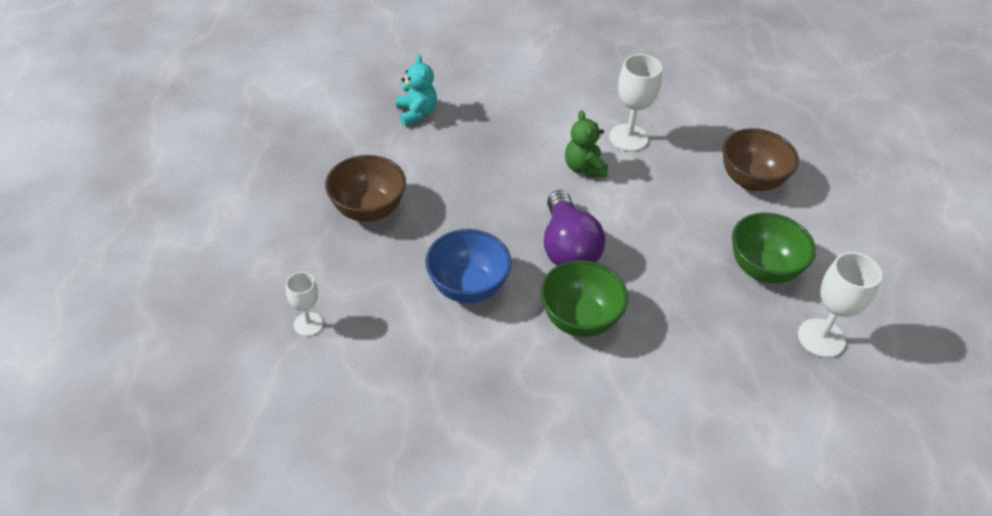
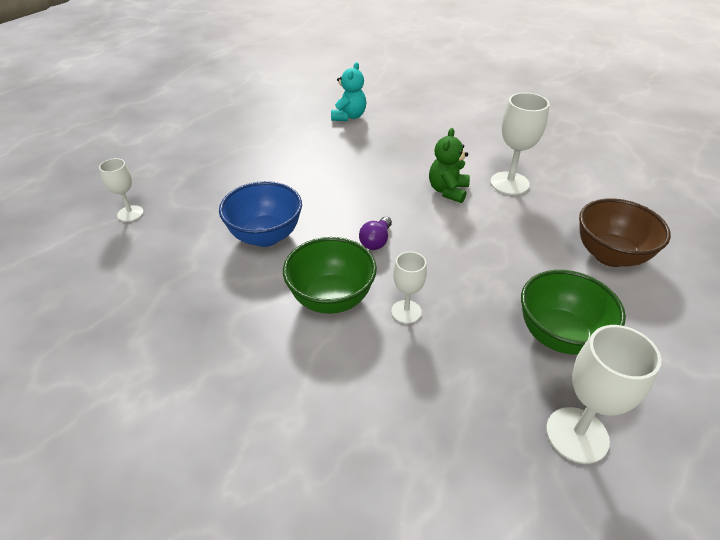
camera: 35 degrees right, 5 degrees down
(368, 209) = (251, 160): brown bowl -> none
(568, 248) = (376, 241): purple light bulb -> purple light bulb, size x0.48
(645, 302) = (406, 311): none -> white goblet

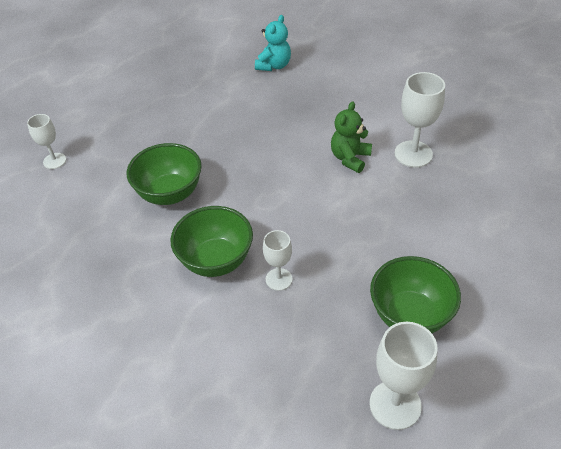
camera: 10 degrees right, 5 degrees up
(265, 236) = (170, 193): blue bowl -> green bowl
(376, 241) = (268, 207): purple light bulb -> none
(610, 255) = (486, 240): brown bowl -> none

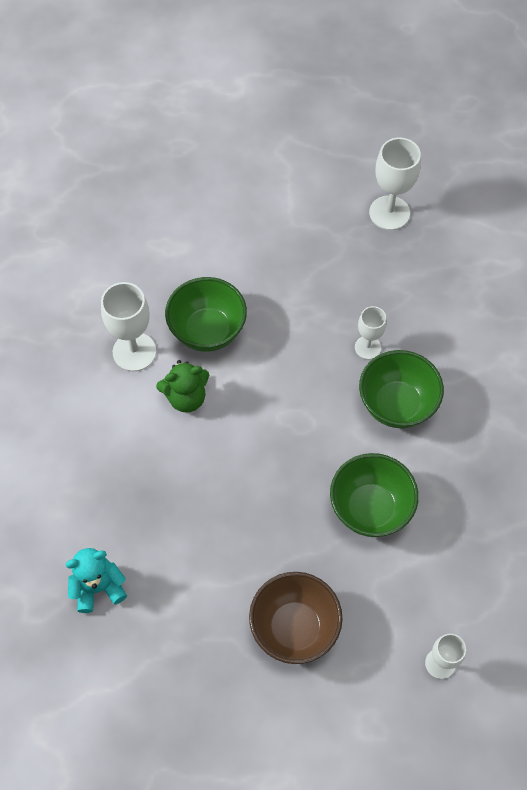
camera: 135 degrees left, 15 degrees up
(155, 119) = (294, 627): none -> brown bowl
(410, 315) = (314, 246): green bowl -> green bowl (207, 331)

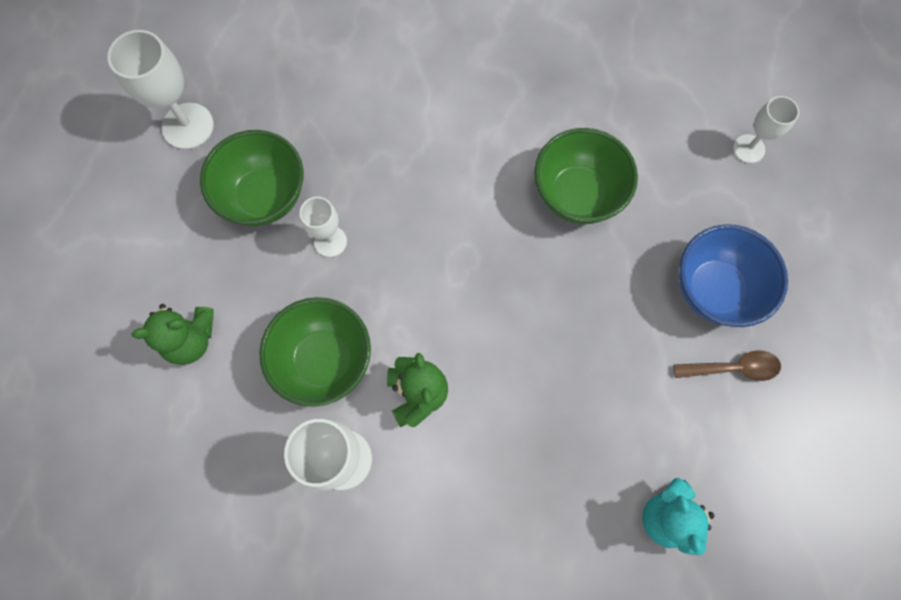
camera: 85 degrees left, 10 degrees up
(217, 243) = (191, 339): none -> green teddy bear
(224, 642) = (732, 368): none -> brown spoon
(294, 627) = (713, 289): brown bowl -> blue bowl
(367, 347) = (373, 173): white goblet -> white goblet (330, 241)
(396, 405) = (451, 152): green bowl -> green bowl (265, 197)

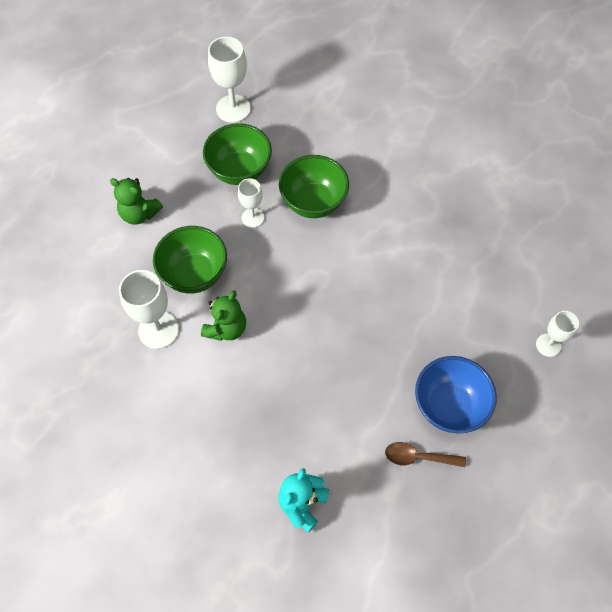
camera: 40 degrees right, 10 degrees down
(577, 195) = (413, 293): green bowl -> green bowl (313, 202)
(732, 368) = (418, 457): brown spoon -> brown spoon turned 150 degrees clockwise

